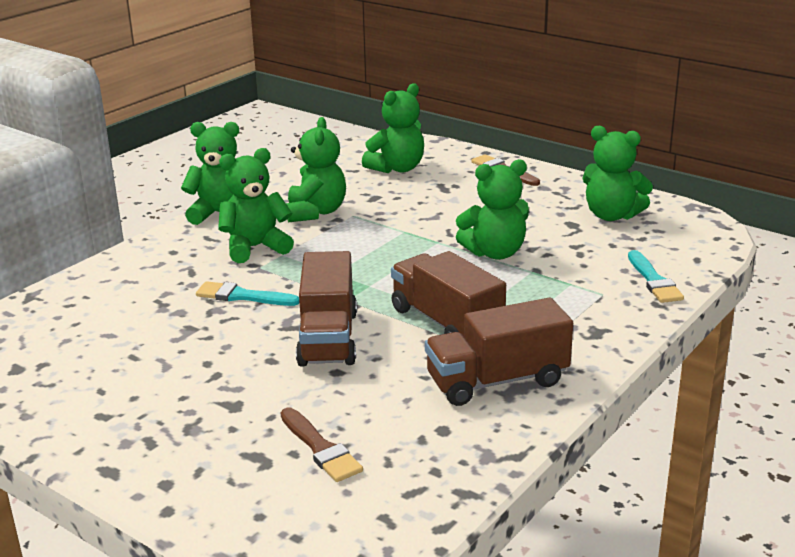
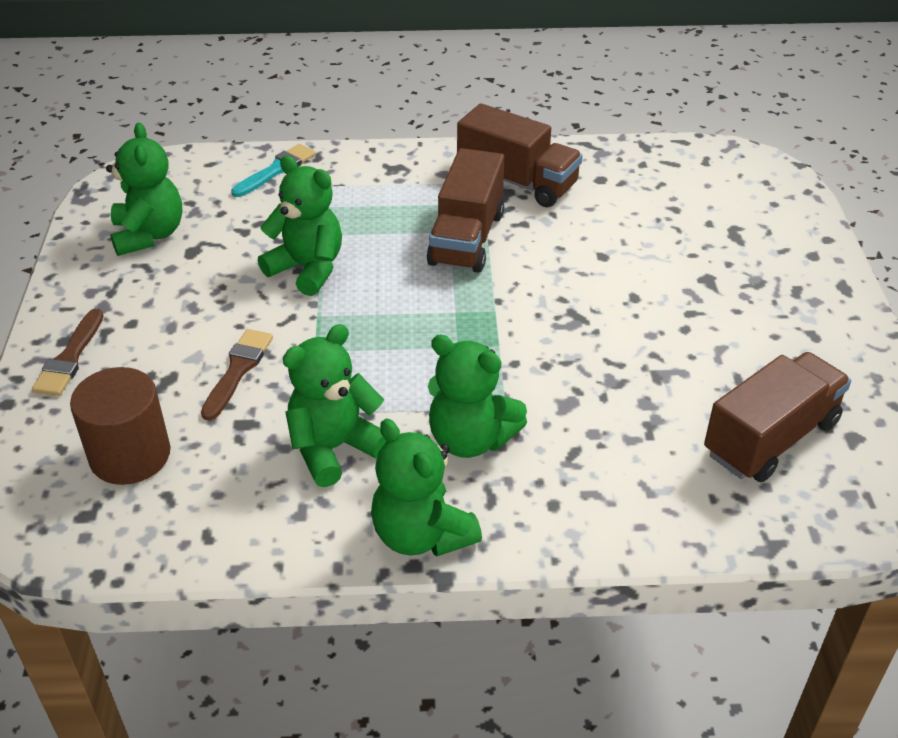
camera: 130 degrees left, 15 degrees up
(242, 296) = (570, 379): turquoise brush -> none
(321, 448) = (689, 214): brown brush -> brown brush (238, 370)
(328, 338) = (567, 285): brown truck -> brown truck (771, 438)
(397, 168) = (130, 455): green teddy bear -> brown cylinder

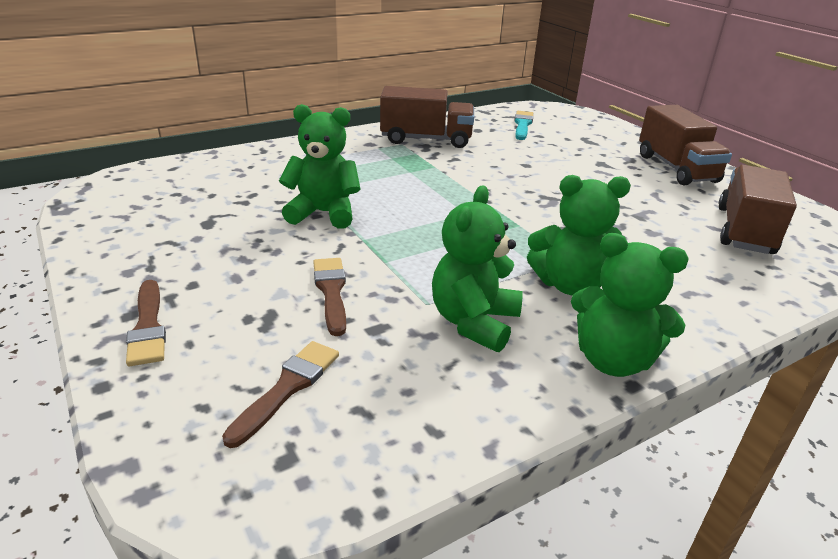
camera: 30 degrees left, 10 degrees down
(130, 455) = (287, 388): brown cylinder -> brown brush
(149, 235) = (155, 221): green teddy bear -> none
(276, 170) = (236, 162): turquoise brush -> turquoise brush (522, 125)
(466, 238) = (426, 173): brown truck -> brown truck (676, 168)

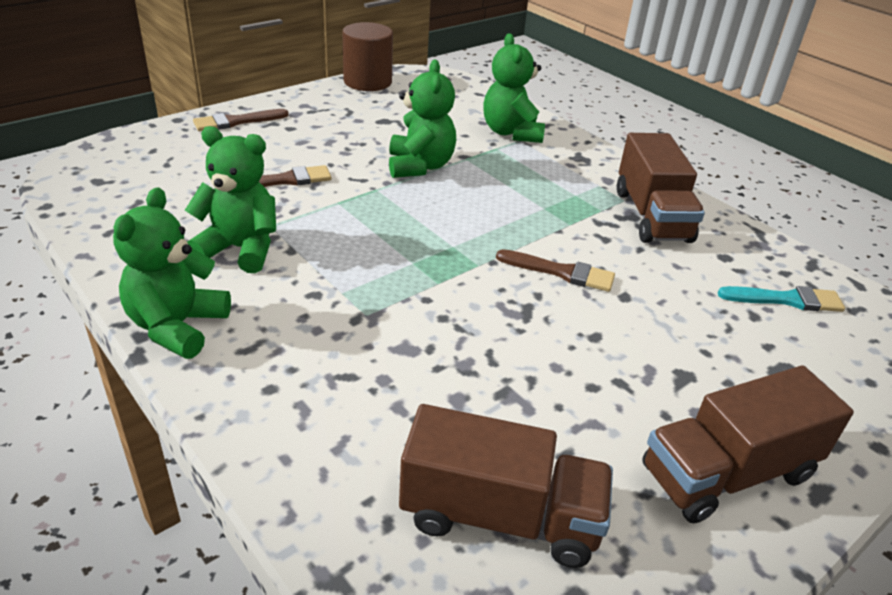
camera: 80 degrees right, 5 degrees up
(89, 224) = (367, 82): none -> brown cylinder
(287, 388) = (165, 174): brown brush -> brown brush (561, 272)
(569, 285) = (309, 310): green teddy bear -> green teddy bear (511, 133)

